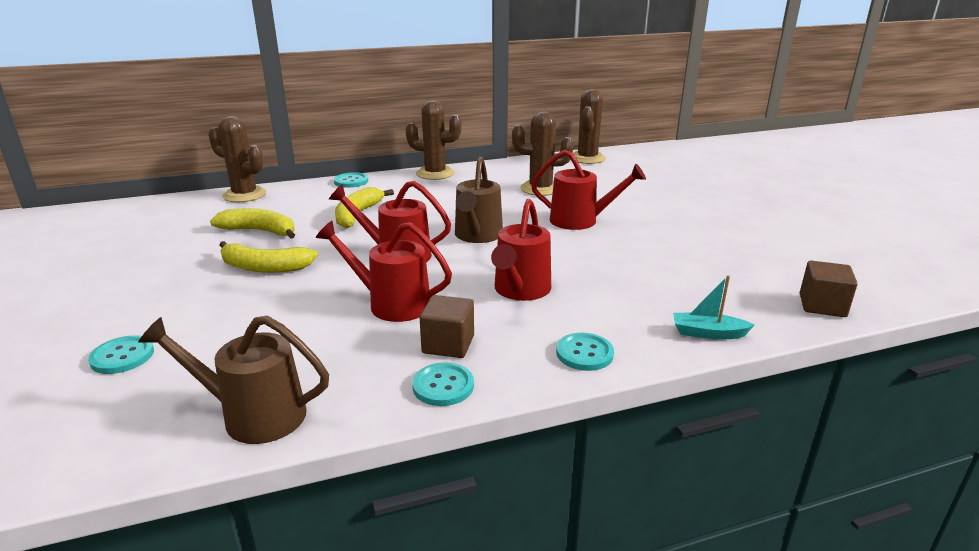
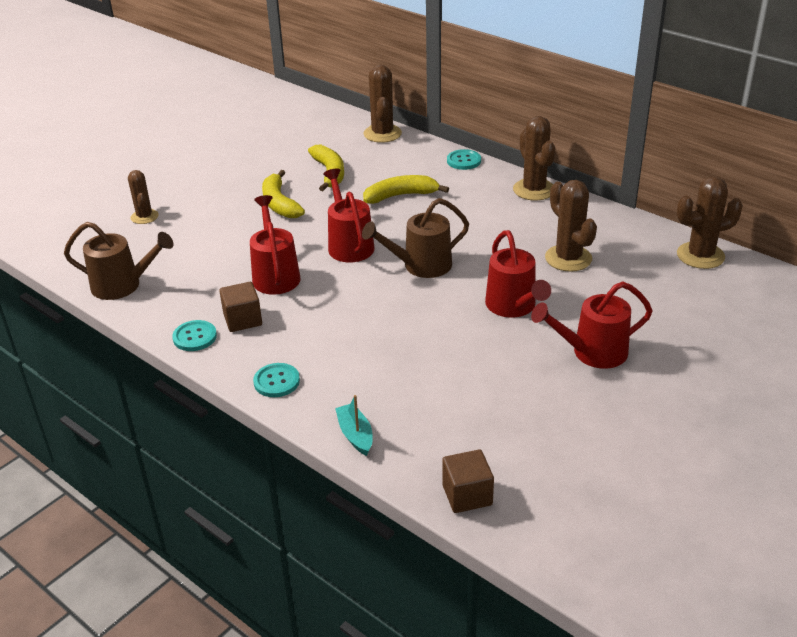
camera: 60 degrees right, 10 degrees up
(122, 356) = (144, 217): turquoise button -> brown cactus
(252, 415) = (123, 285): brown watering can -> brown watering can turned 120 degrees clockwise
(520, 291) = (343, 322): red watering can -> red watering can (591, 352)

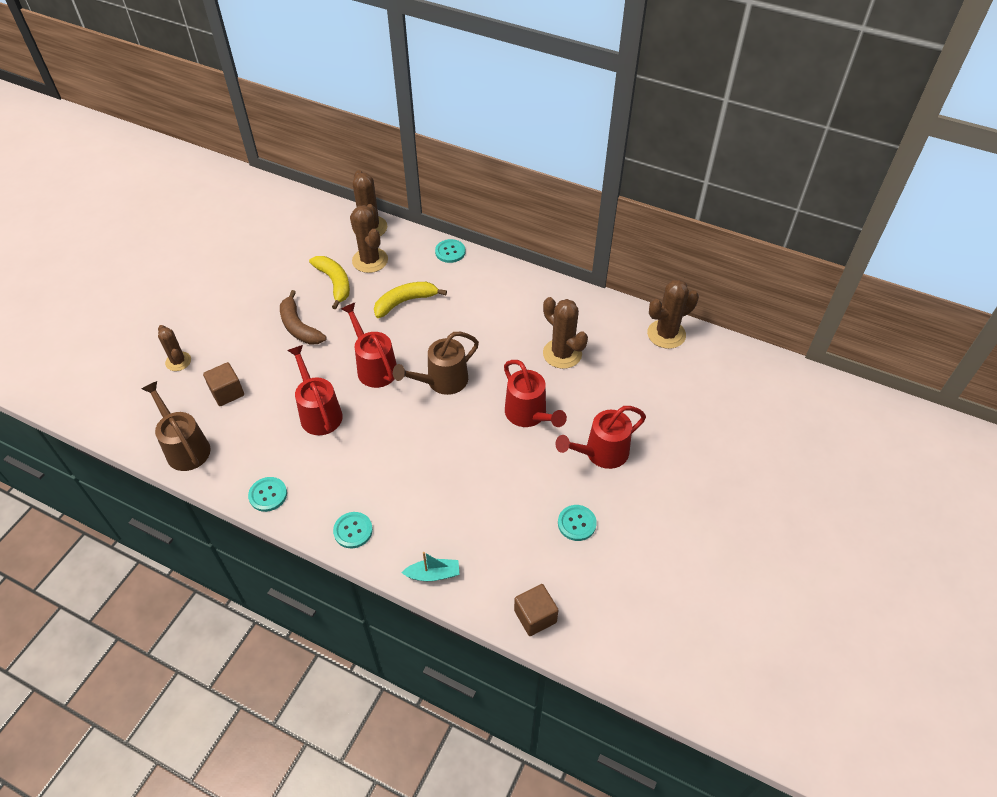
camera: 15 degrees left, 15 degrees up
(123, 285) = (185, 447): brown watering can -> brown watering can turned 120 degrees counterclockwise
(243, 320) = (304, 468): brown cube -> brown cube (227, 392)
(279, 203) = (299, 327): yellow banana -> brown banana
(355, 435) = (433, 574): turquoise boat -> turquoise boat turned 120 degrees clockwise
(534, 190) = (518, 278): brown cactus -> brown cactus (370, 260)
(544, 414) = (576, 523): none -> turquoise button

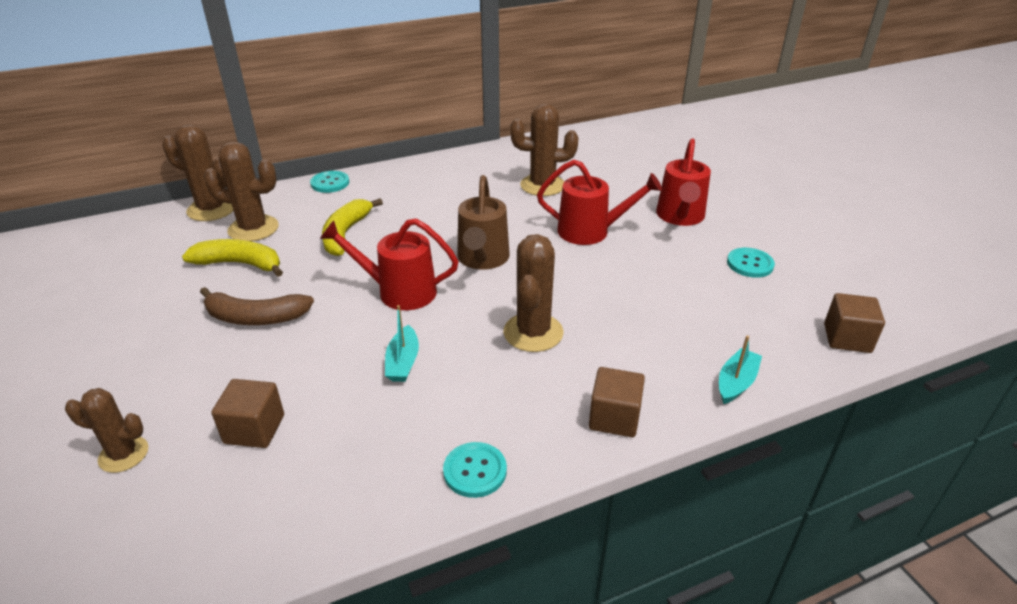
camera: 50 degrees left, 15 degrees down
(185, 447) = (282, 524): brown watering can -> none
(318, 412) = (403, 362): red watering can -> turquoise boat
(353, 530) = (614, 418): turquoise button -> brown cube
(666, 334) = (588, 137): brown cactus -> brown cactus (533, 332)

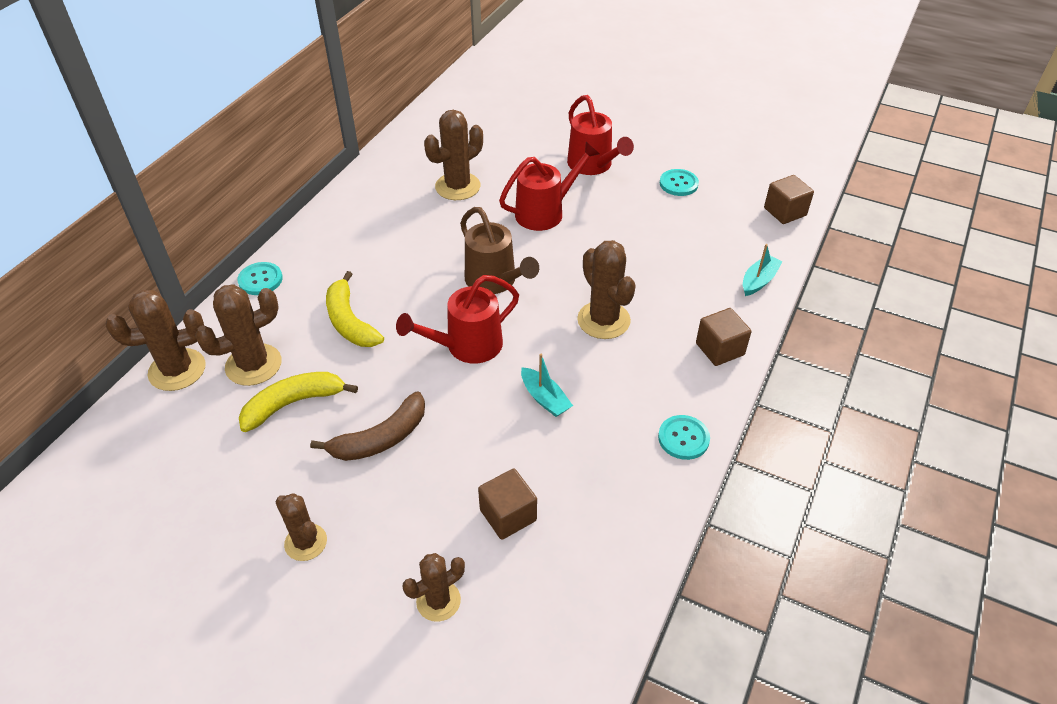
camera: 40 degrees left, 10 degrees up
(118, 353) = (306, 542): none -> brown cactus
(736, 383) = (758, 281): turquoise boat -> turquoise boat turned 45 degrees clockwise

